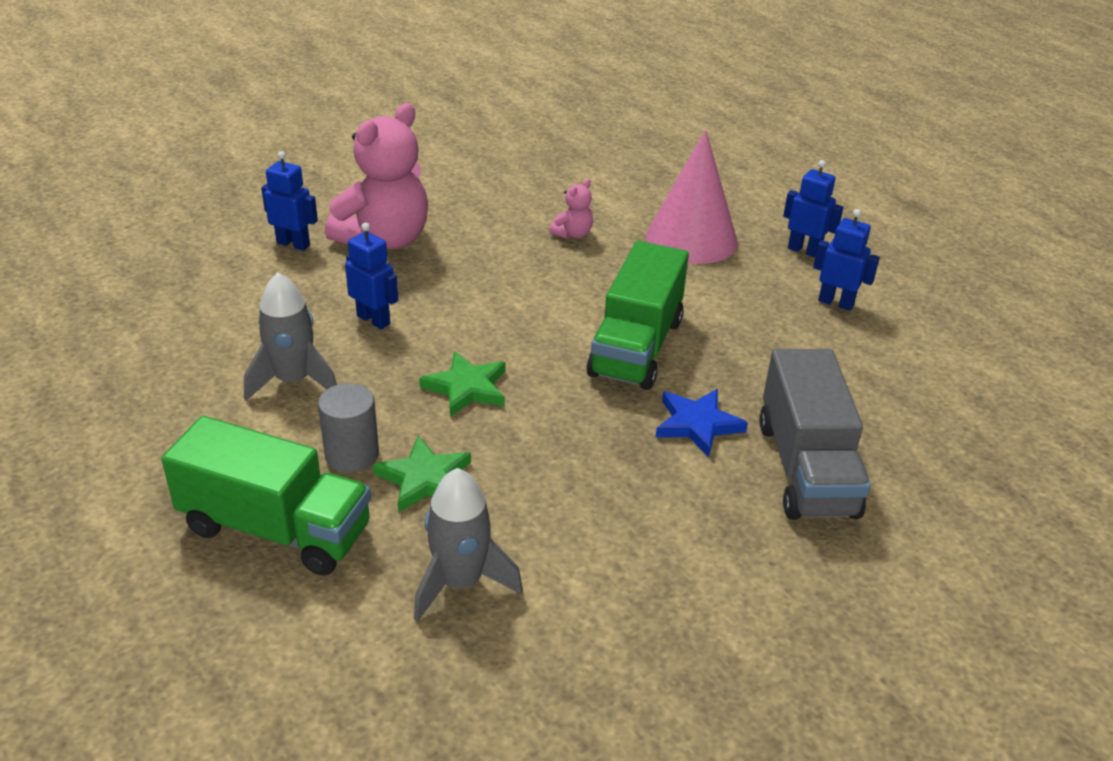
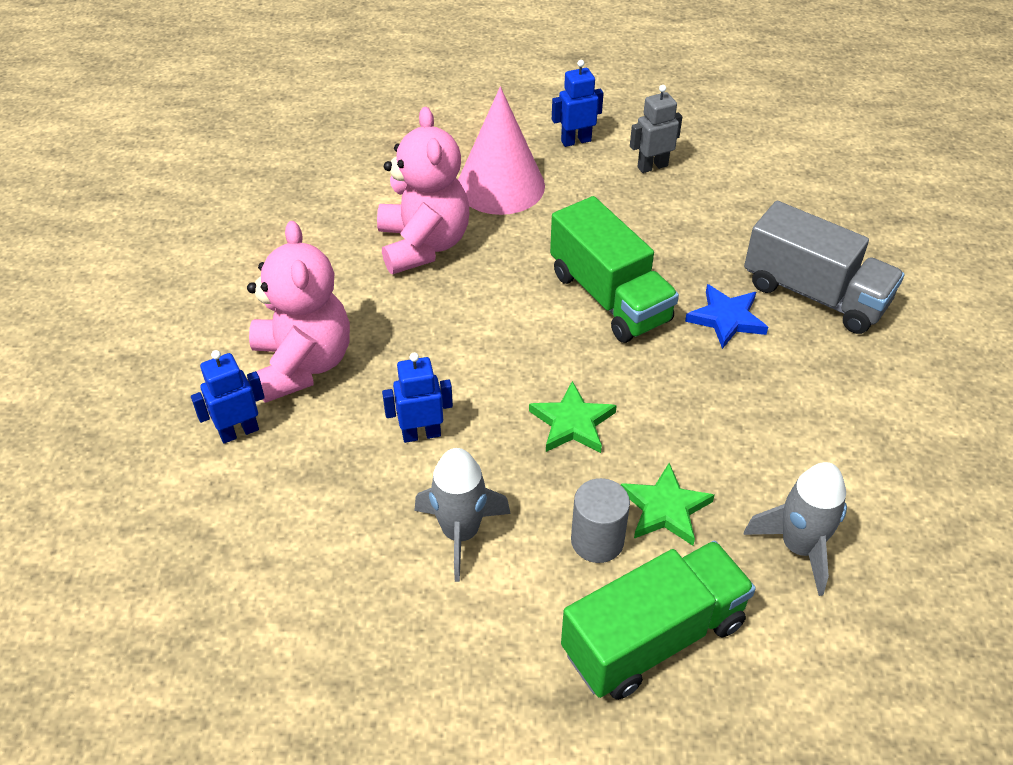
camera: 50 degrees left, 10 degrees up
(573, 234) = (423, 245): pink teddy bear -> pink teddy bear, size x2.32
(836, 303) = (652, 166): blue robot -> grey robot

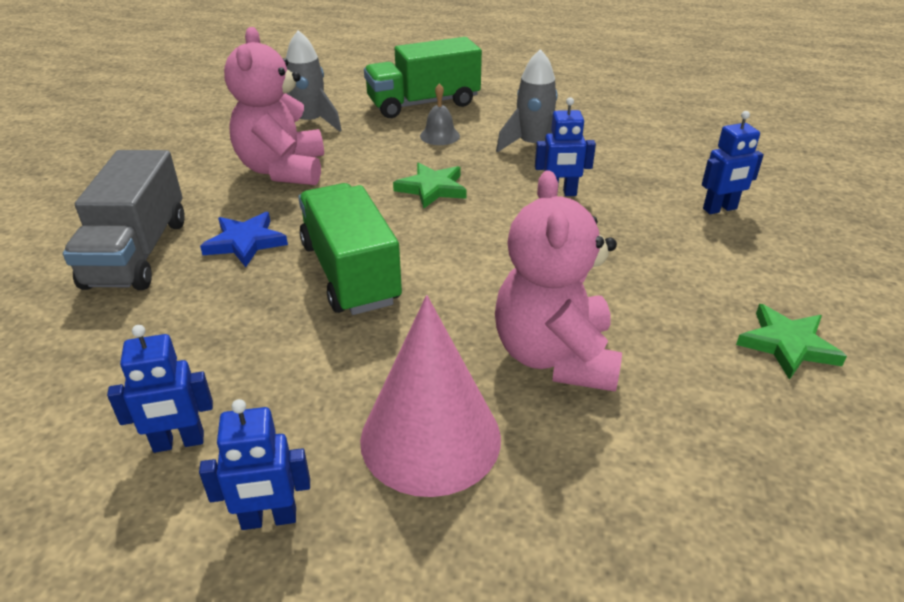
camera: 170 degrees left, 10 degrees down
(302, 364) = (678, 249): pink teddy bear -> pink teddy bear (283, 170)
(597, 540) = (439, 136): grey cylinder -> grey bell
(652, 166) = (179, 442): grey robot -> blue robot
(665, 509) = (385, 144): green star -> green star (787, 344)
(814, 294) = (137, 253): grey truck -> grey truck turned 135 degrees counterclockwise

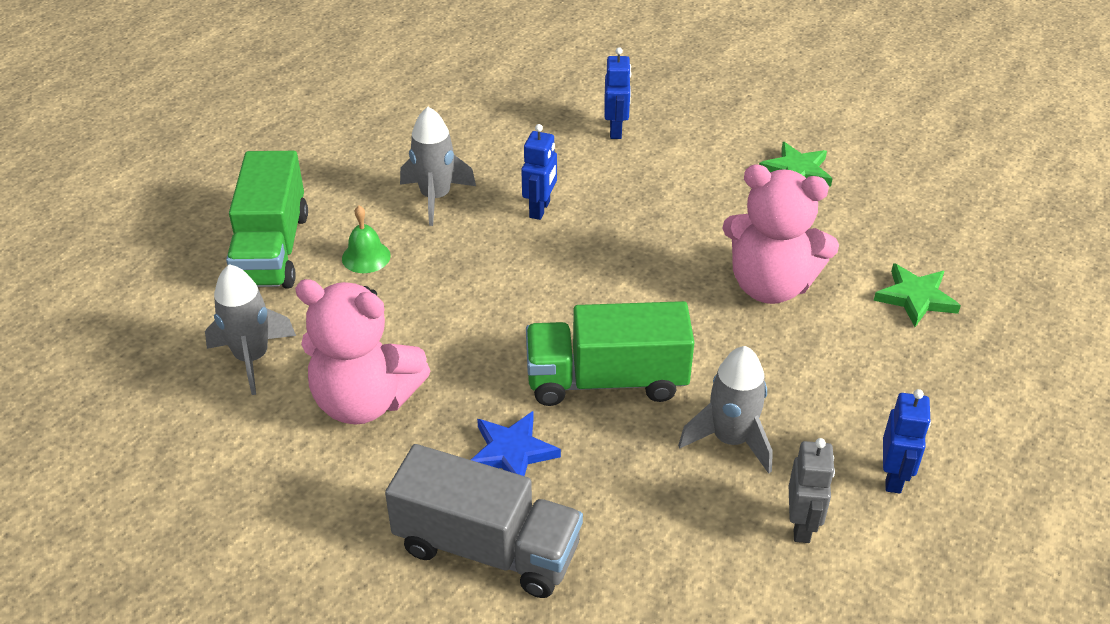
camera: 70 degrees left, 5 degrees up
(179, 442) = (801, 526): blue robot -> grey robot
(295, 366) = (730, 440): none -> grey rocket
(430, 438) = (837, 375): pink cone -> none
(432, 188) = (480, 290): green star -> green star (915, 298)
(439, 136) = (366, 257): grey bell -> green bell

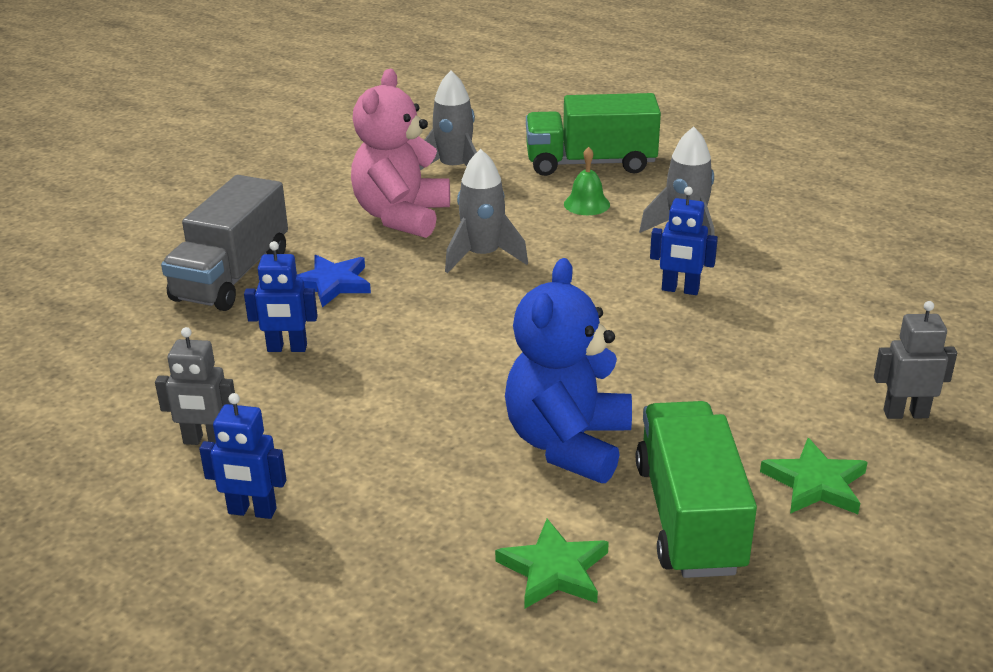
camera: 90 degrees right, 10 degrees down
(606, 380) = (416, 331): green truck -> green truck (689, 517)
(616, 130) = (853, 338): blue robot -> blue robot (287, 348)
(712, 123) = (905, 413): none -> grey robot
(730, 440) = (326, 403): grey rocket -> grey rocket (483, 256)
(770, 285) = (568, 444): pink teddy bear -> blue teddy bear

